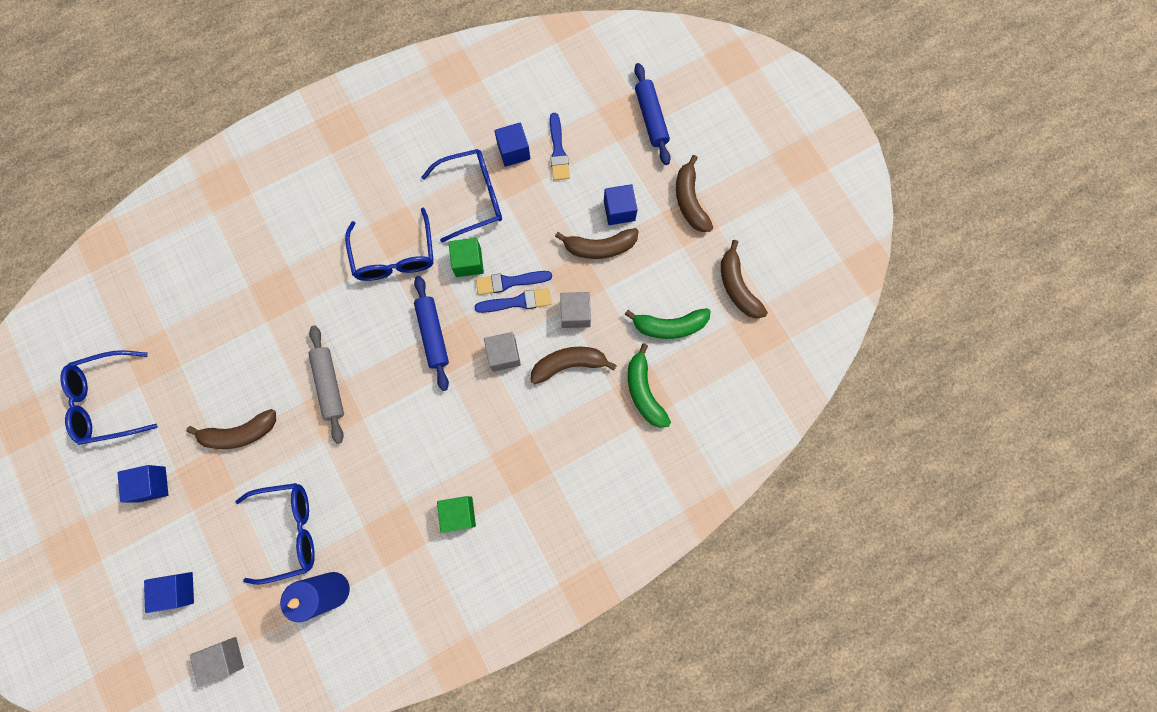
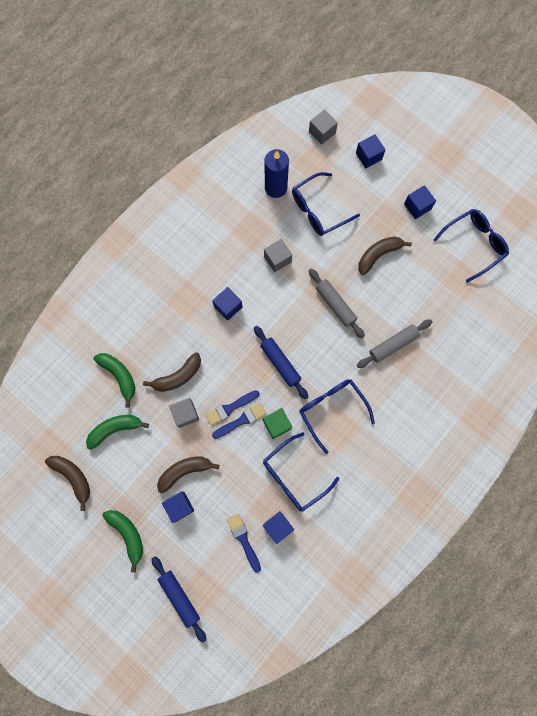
camera: 160 degrees right, 0 degrees up
(282, 307) = (393, 345): none -> grey rolling pin
(459, 513) = (215, 256): green cube -> none
(470, 434) = (228, 306): none -> blue cube
(504, 355) = (225, 367): grey cube -> grey cube (277, 259)
(690, 201) = (127, 535): brown banana -> green banana

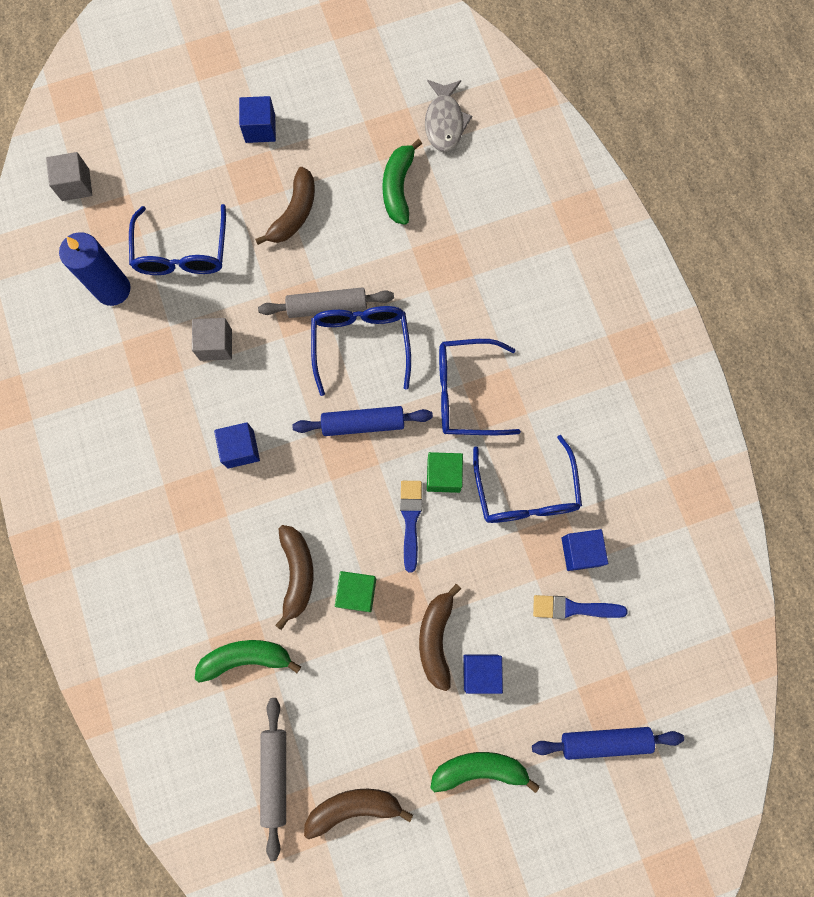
camera: 60 degrees left, 0 degrees up
(115, 429) = (319, 706): green banana -> green banana (398, 187)
(185, 414) = (357, 592): grey cube -> green cube
(230, 408) = (384, 525): blue brush -> none
(368, 156) = (150, 147): blue cube -> none
(378, 255) = (294, 213): brown banana -> brown banana turned 150 degrees counterclockwise
(393, 345) = (425, 266): grey rolling pin -> grey rolling pin (275, 775)
(474, 244) = (355, 92): blue glasses -> blue glasses (361, 344)
(489, 305) = (444, 122): none -> grey fish

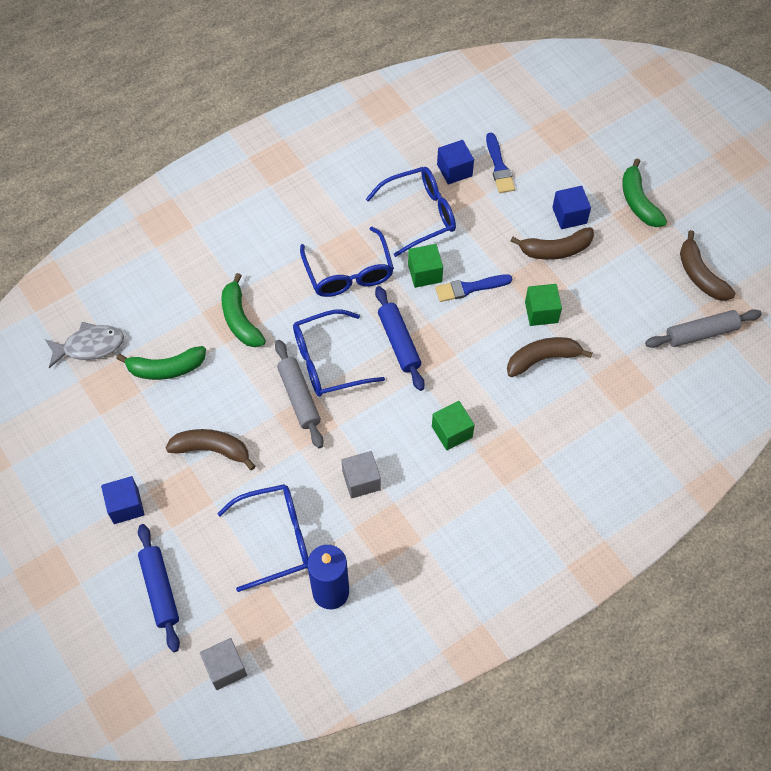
camera: 105 degrees left, 15 degrees down
(240, 449) = (452, 432): blue cube -> green cube
(246, 658) = (623, 378): green banana -> green banana (240, 319)
(604, 741) = (586, 131): blue rolling pin -> blue rolling pin (160, 590)

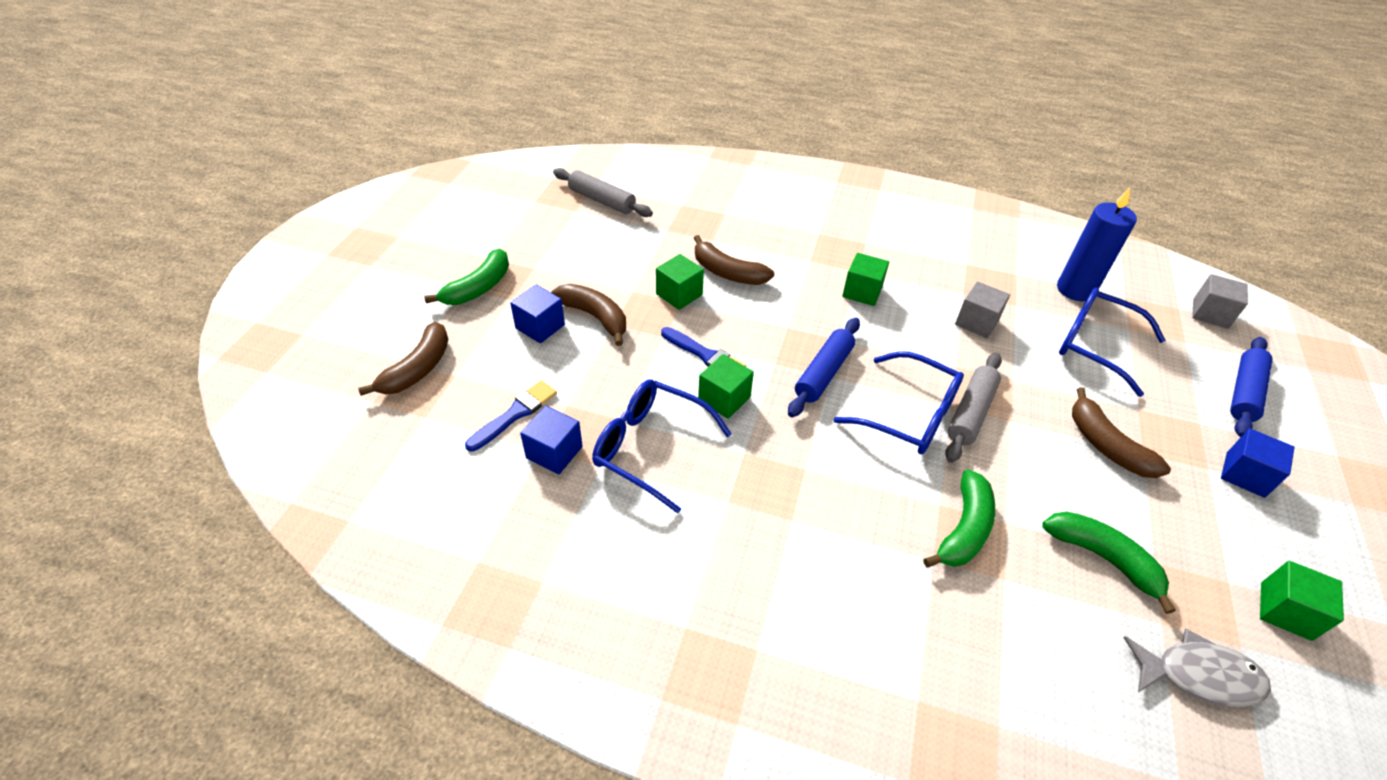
camera: 130 degrees left, 15 degrees down
(66, 422) = (1285, 611): none -> green cube
(89, 346) = (1199, 675): grey fish -> grey fish turned 150 degrees clockwise
(349, 273) = (793, 464): blue glasses -> none
(700, 275) = (538, 221): brown banana -> brown banana (418, 369)

